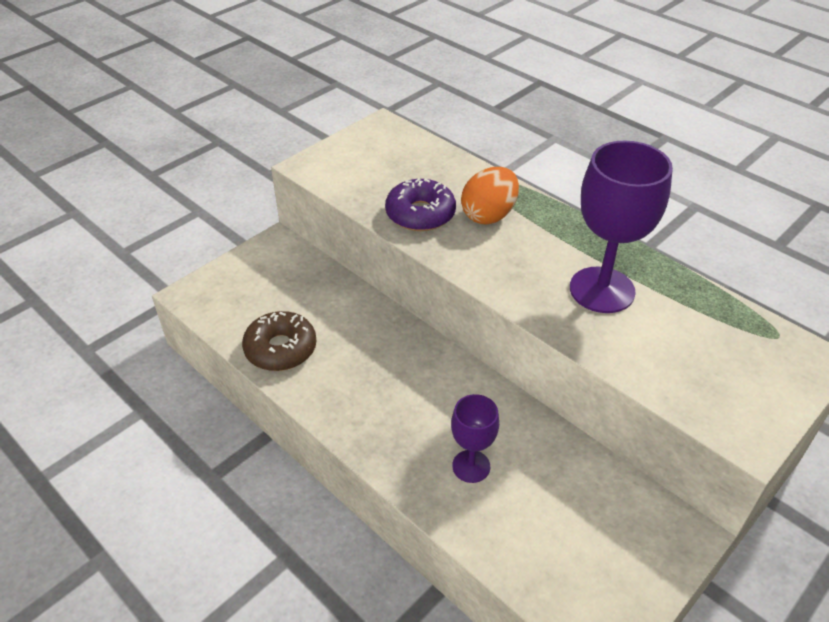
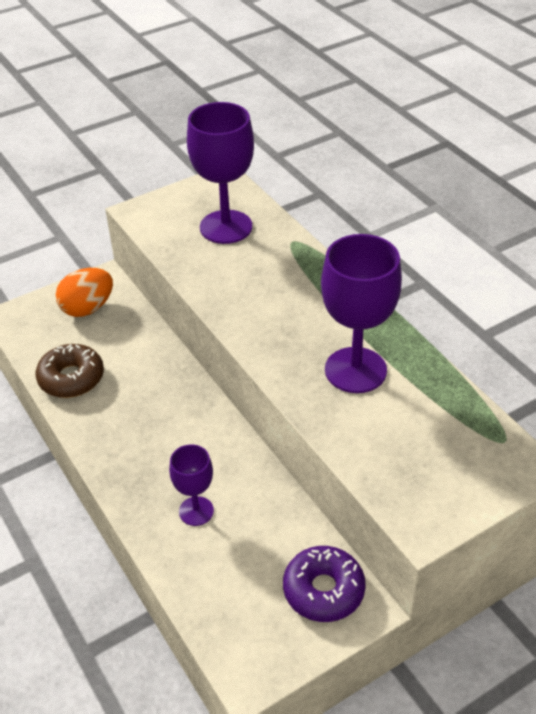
camera: 15 degrees right, 0 degrees up
(406, 169) = (226, 227): none -> purple goblet
(420, 214) = (220, 272): purple donut -> purple donut (323, 590)
(489, 215) = (283, 282): orange egg -> orange egg (88, 308)

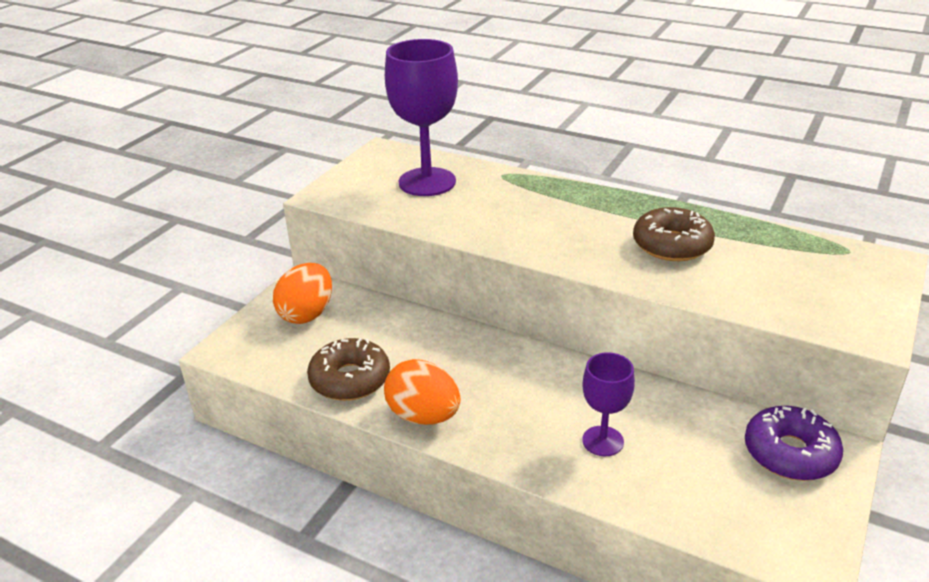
camera: 30 degrees left, 10 degrees down
(94, 431) = (423, 416): none -> orange egg
(355, 370) = (672, 245): purple goblet -> brown donut

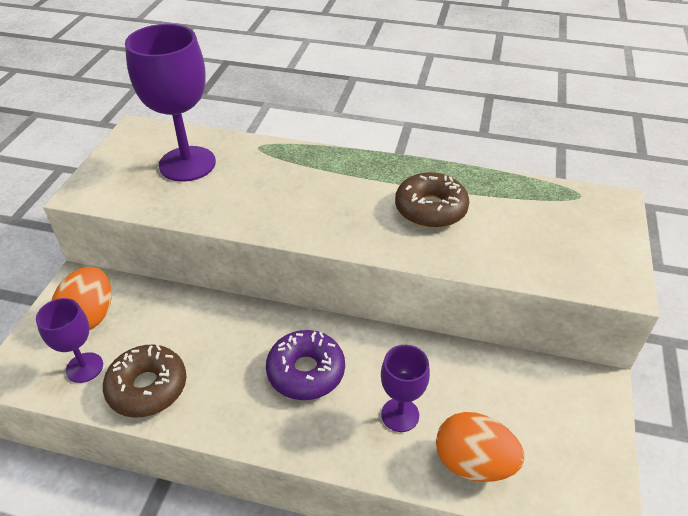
camera: 15 degrees left, 10 degrees up
(293, 354) = (84, 367): none -> purple goblet
(423, 416) = (228, 418): orange egg -> orange egg (473, 463)
(790, 453) = (560, 397): purple donut -> purple donut (306, 371)

